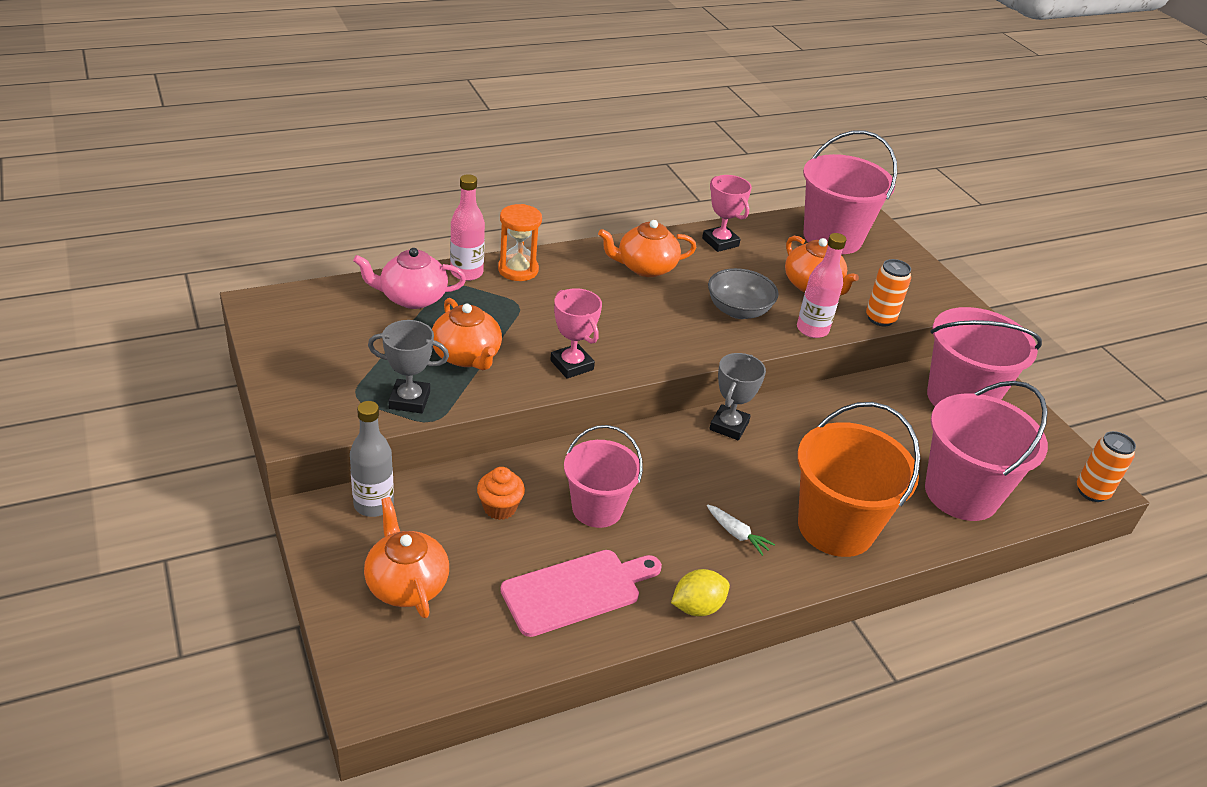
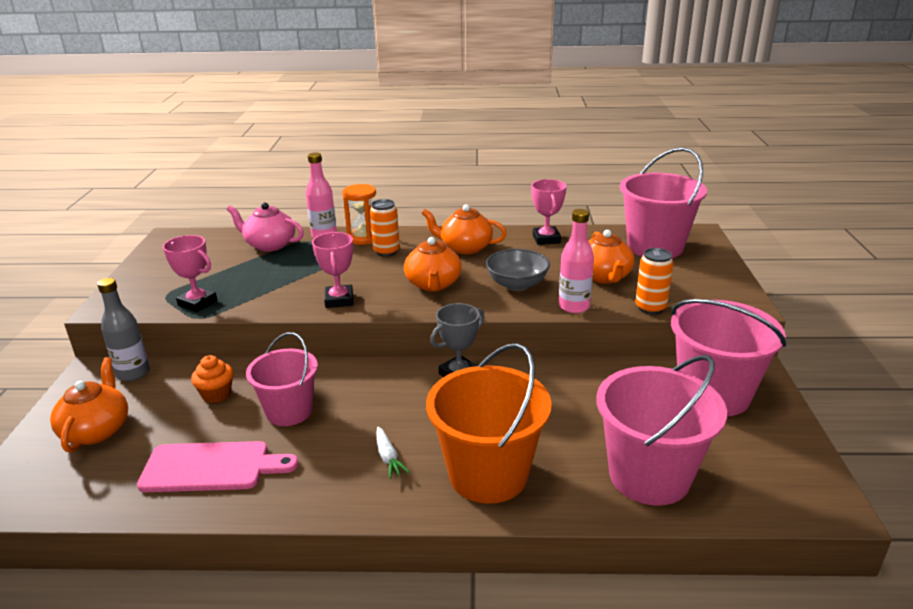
camera: 30 degrees right, 10 degrees down
(409, 400) = (197, 303): grey trophy -> pink trophy
(467, 356) = (268, 283): orange teapot -> orange teapot (433, 284)
(697, 607) = (297, 507): yellow lemon -> none
(1092, 492) = (816, 510): orange can -> orange can (386, 251)

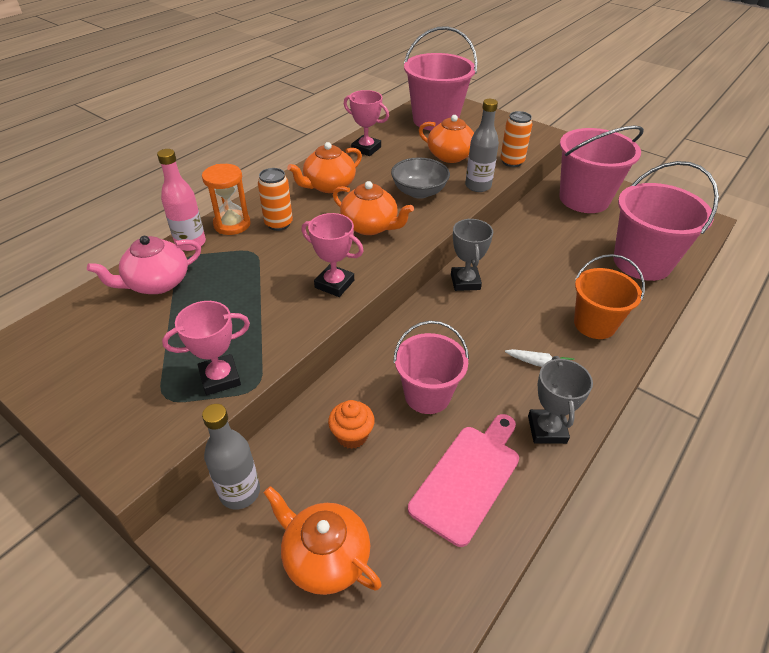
camera: 55 degrees left, 15 degrees up
(302, 492) = (547, 429): none -> grey trophy
(488, 474) = (594, 324): orange bucket -> orange bucket, size x0.65
(574, 306) = (478, 186): pink bottle -> grey bottle

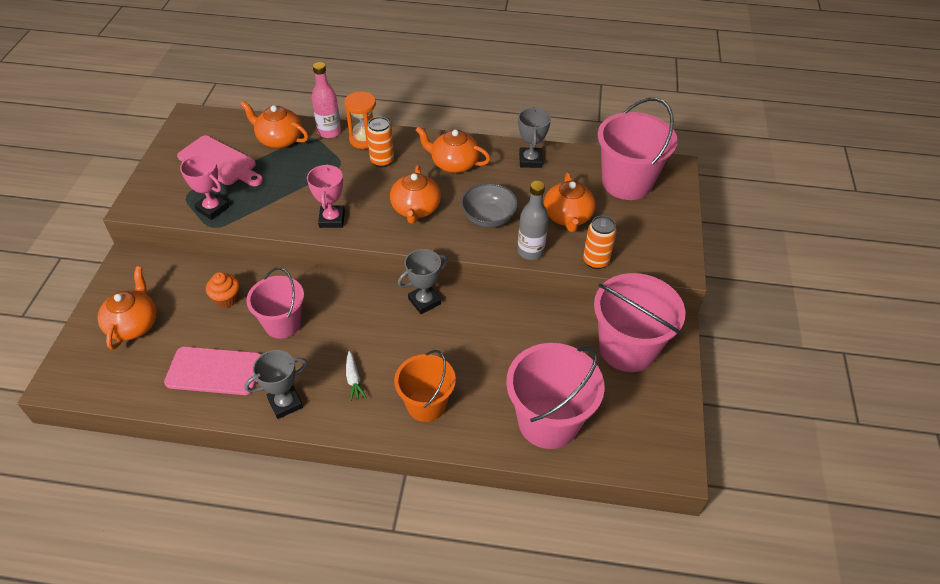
camera: 60 degrees right, 5 degrees up
(137, 346) = (220, 162): none -> pink cutting board
(157, 283) = (279, 139): pink teapot -> orange teapot
(240, 492) = (161, 268): grey bottle -> none
(366, 149) = (530, 160): pink trophy -> grey trophy

